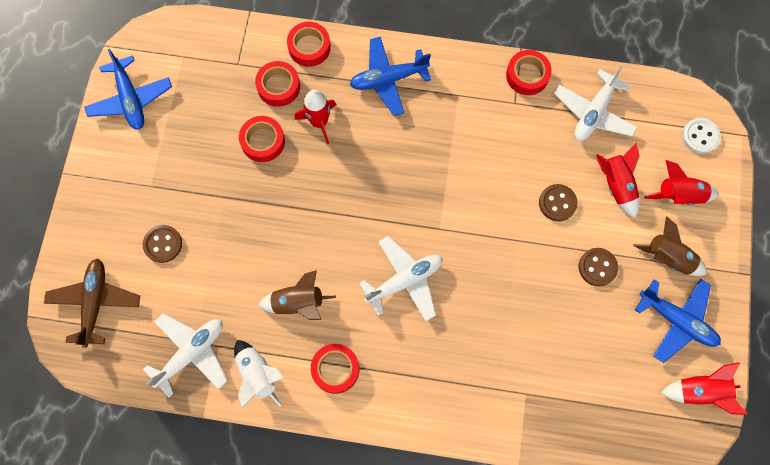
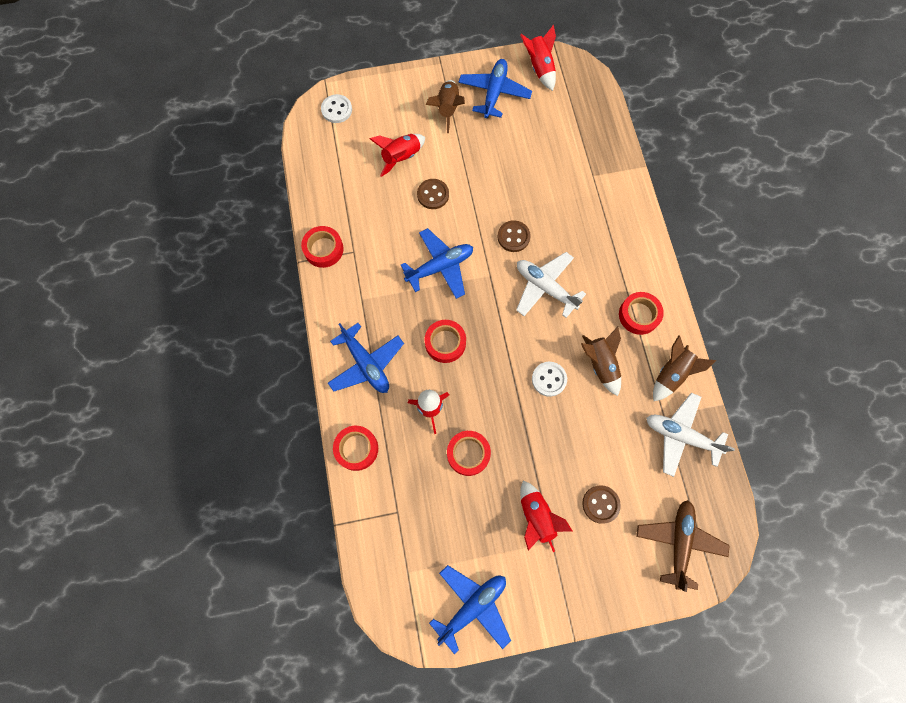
camera: 110 degrees left, 0 degrees up
(95, 303) = (679, 542): brown plane -> brown plane turned 120 degrees clockwise
(257, 374) = (671, 374): white rocket -> brown rocket
(278, 87) = (408, 461): red tape -> red tape (445, 343)
(303, 244) = (549, 379): none -> white button
(467, 181) = (440, 267): none -> blue plane
(593, 113) = (342, 189): white plane -> none
(597, 267) = (475, 153): brown button -> brown button (513, 237)
(679, 195) = (393, 113): red rocket -> red rocket (536, 517)

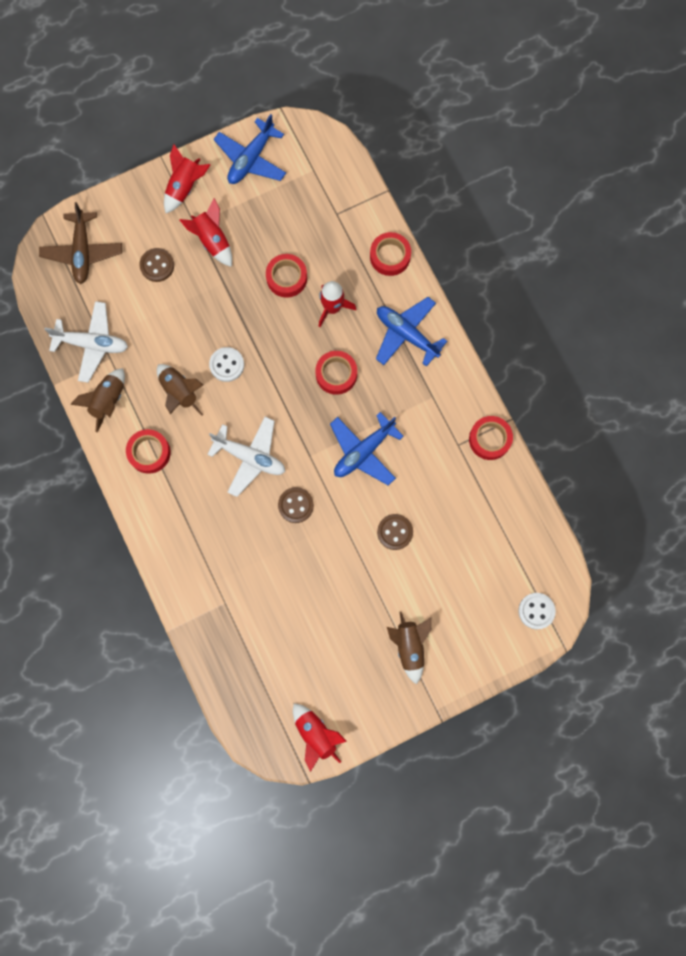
camera: 165 degrees right, 5 degrees up
(401, 157) = (443, 568): red rocket -> red rocket (185, 187)
(494, 93) = (361, 683): blue plane -> none

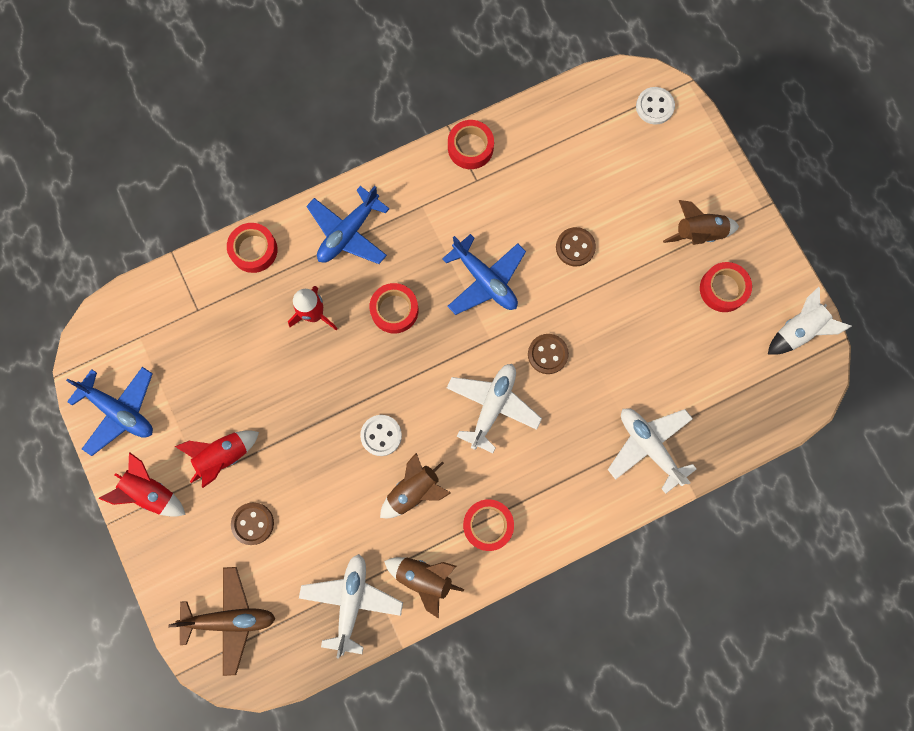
camera: 90 degrees left, 0 degrees up
(212, 592) = (649, 446): none -> white plane
(286, 278) = (275, 367): red tape -> red tape (723, 289)
(316, 734) = (797, 331): red rocket -> white rocket

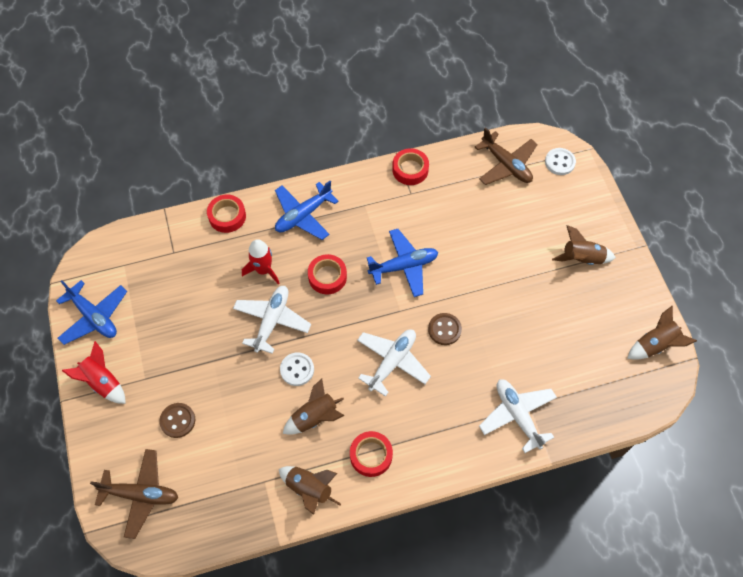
camera: 10 degrees right, 15 degrees down
(224, 456) = (167, 364): red rocket -> none
(351, 601) = (244, 498): white plane -> white plane (272, 321)
(485, 280) = (404, 266): blue plane -> blue plane turned 75 degrees counterclockwise
(575, 247) = (480, 253): brown button -> none
(589, 121) = (506, 165): none -> brown plane
(723, 289) = (596, 303): red tape -> none
(797, 331) = (655, 345): white rocket -> brown rocket

